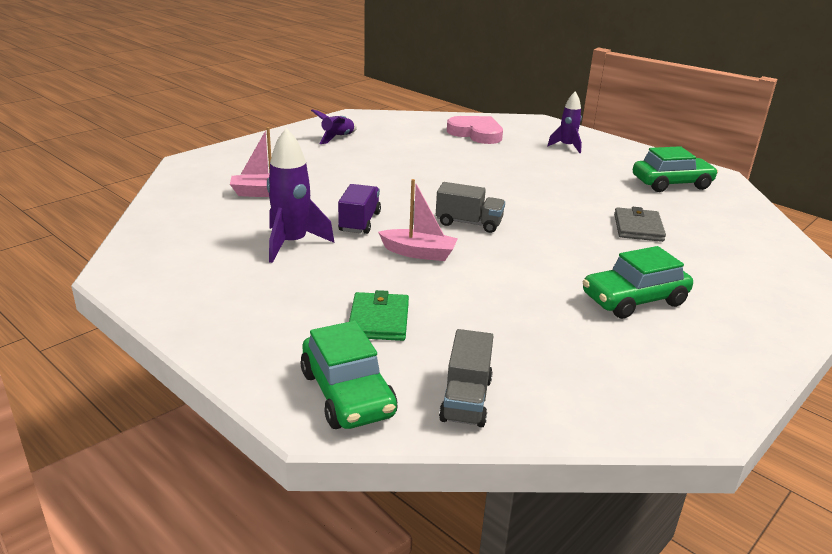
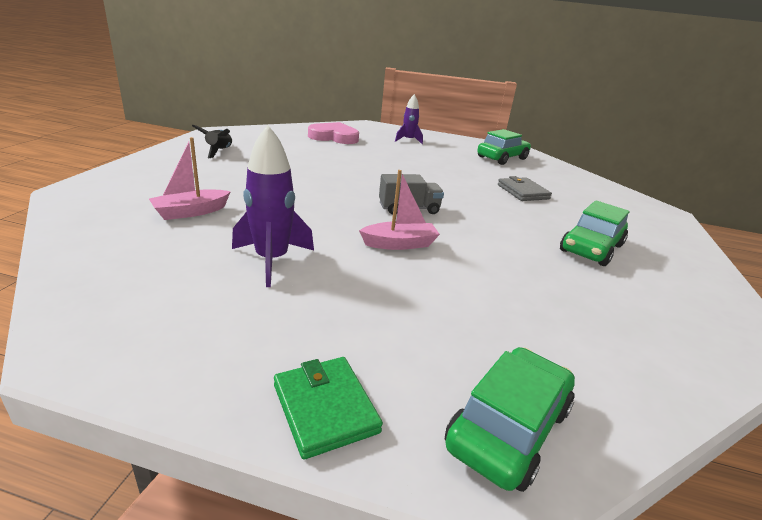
camera: 30 degrees left, 0 degrees up
(337, 138) = (219, 151): purple rocket -> black rocket
(347, 394) = (508, 427): green car -> green car turned 90 degrees counterclockwise
(359, 222) = (317, 225): purple truck -> none
(379, 320) = (440, 323): green wallet -> green wallet (325, 408)
(466, 399) = (606, 387): grey truck -> none

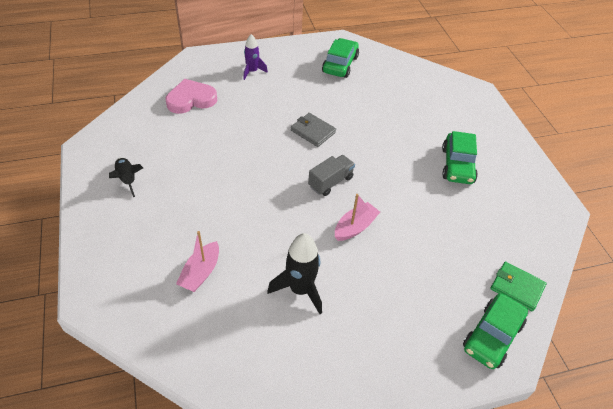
camera: 30 degrees left, 20 degrees up
(272, 260) = (300, 289): purple rocket -> black rocket
(325, 408) = (418, 374): green wallet -> green wallet (517, 287)
(508, 427) = (492, 336): green car -> green car turned 150 degrees counterclockwise
(523, 192) = (384, 113): grey wallet -> grey wallet (313, 131)

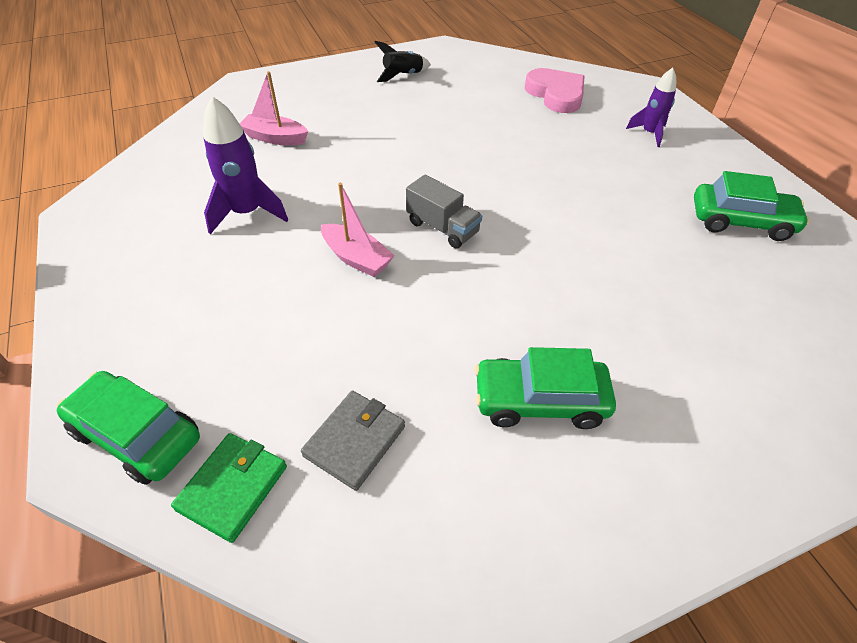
camera: 85 degrees right, 0 degrees up
(300, 289) = (247, 213): black rocket -> purple rocket
(313, 131) = (546, 202): grey wallet -> grey wallet (354, 441)

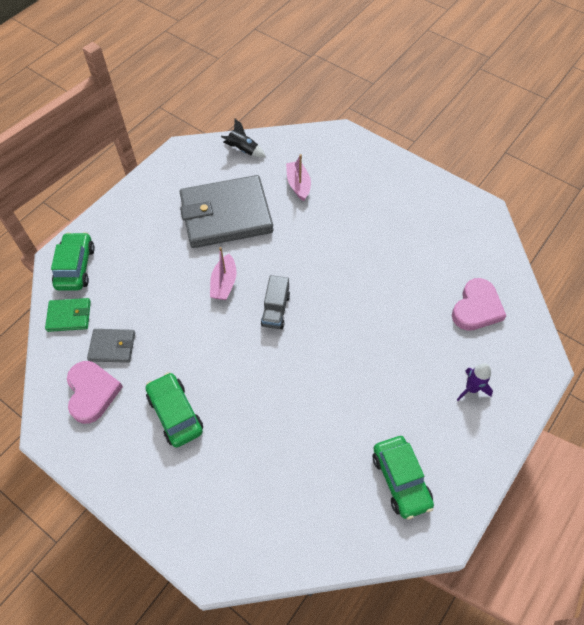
camera: 60 degrees right, 10 degrees up
(247, 213) = (226, 215): purple rocket -> grey wallet
(403, 75) = (421, 206): black rocket -> black rocket (243, 150)
(426, 511) = (92, 392): none -> pink heart

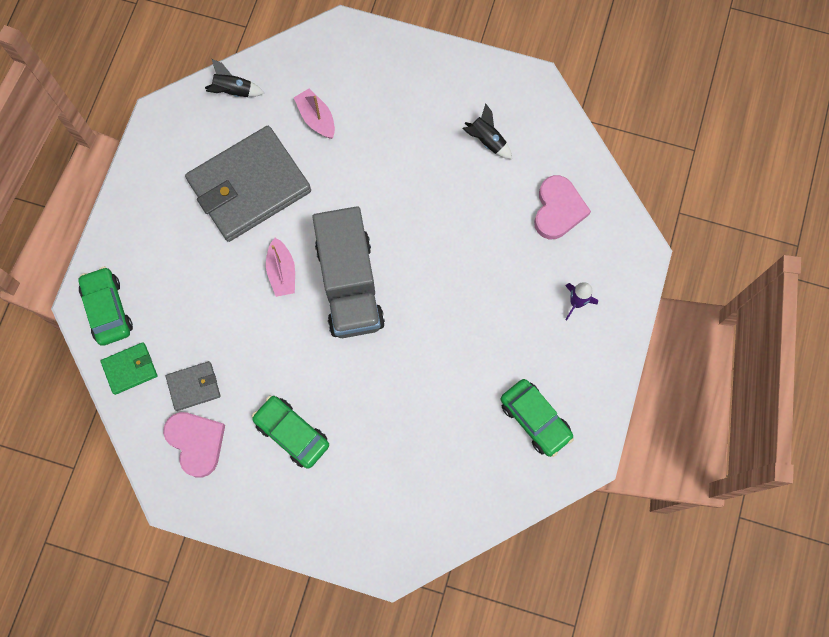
camera: 20 degrees left, 15 degrees up
(275, 310) = (350, 284): grey truck -> grey truck, size x2.13
(431, 239) = (487, 140): none -> black rocket

